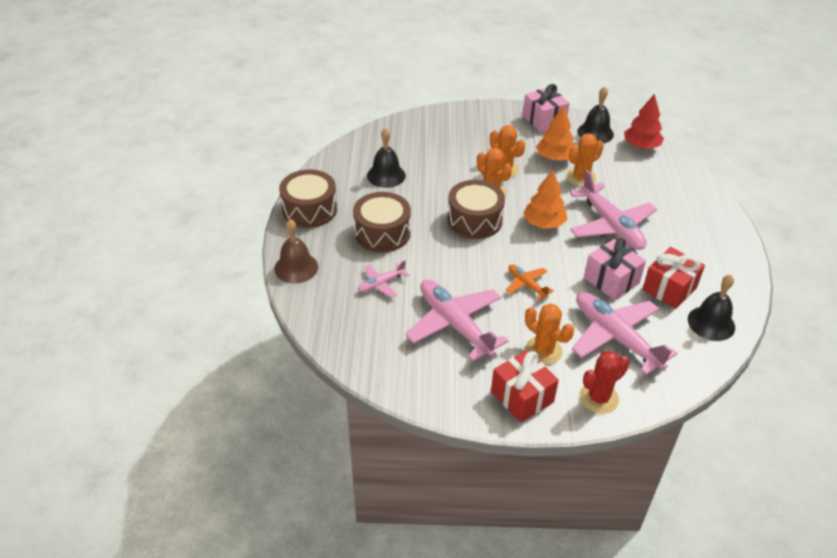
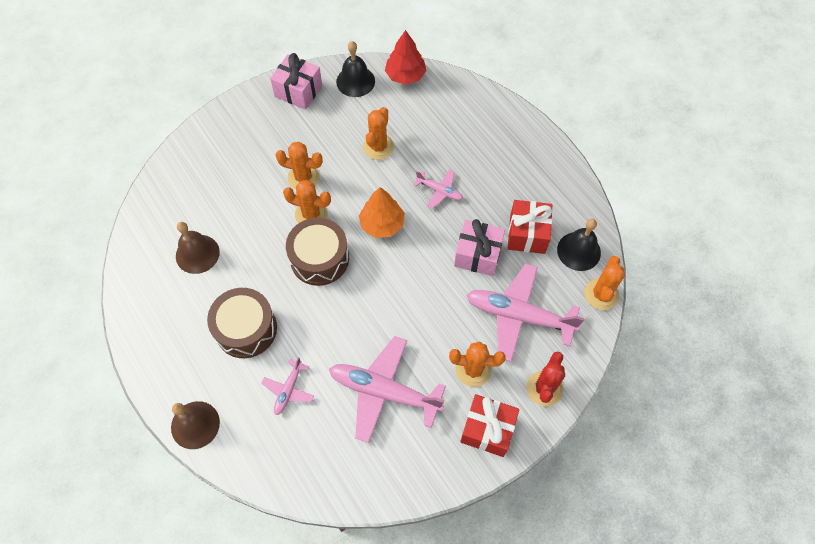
camera: 35 degrees left, 20 degrees up
(309, 209) = (154, 345): brown drum -> none
(386, 175) = (197, 254): black bell -> brown bell
(526, 285) = (413, 306): orange plane -> none
(554, 157) = (339, 135): orange tree -> none
(611, 226) = (439, 191): pink plane -> pink plane, size x0.50
(710, 363) = (601, 294): none -> orange cactus

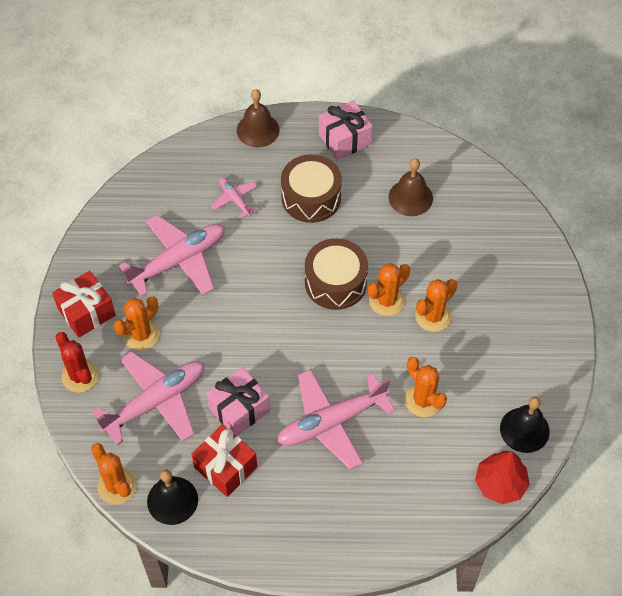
camera: 125 degrees right, 5 degrees down
(298, 91) = (546, 369): pink gift -> pink gift (344, 139)
(382, 224) = (333, 351): orange tree -> none
(439, 191) = (331, 422): pink plane -> pink plane, size x2.02

